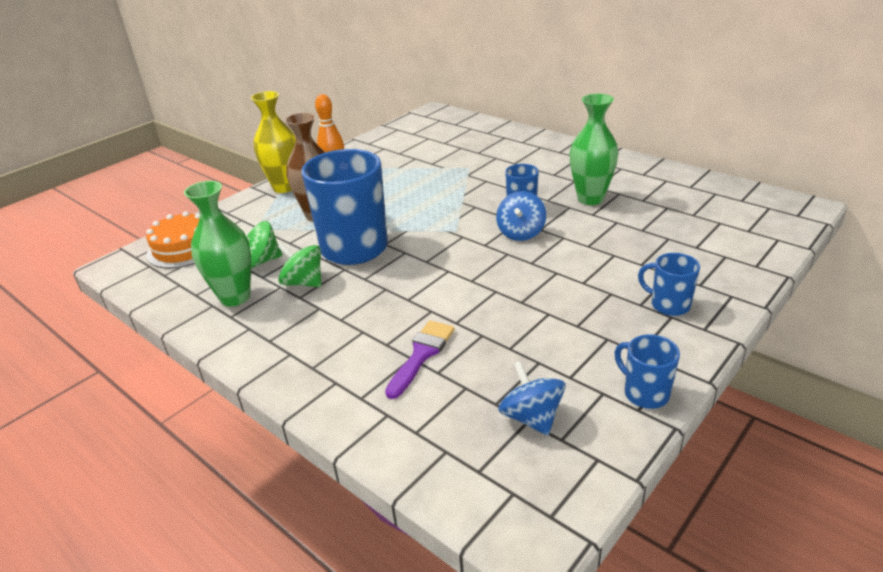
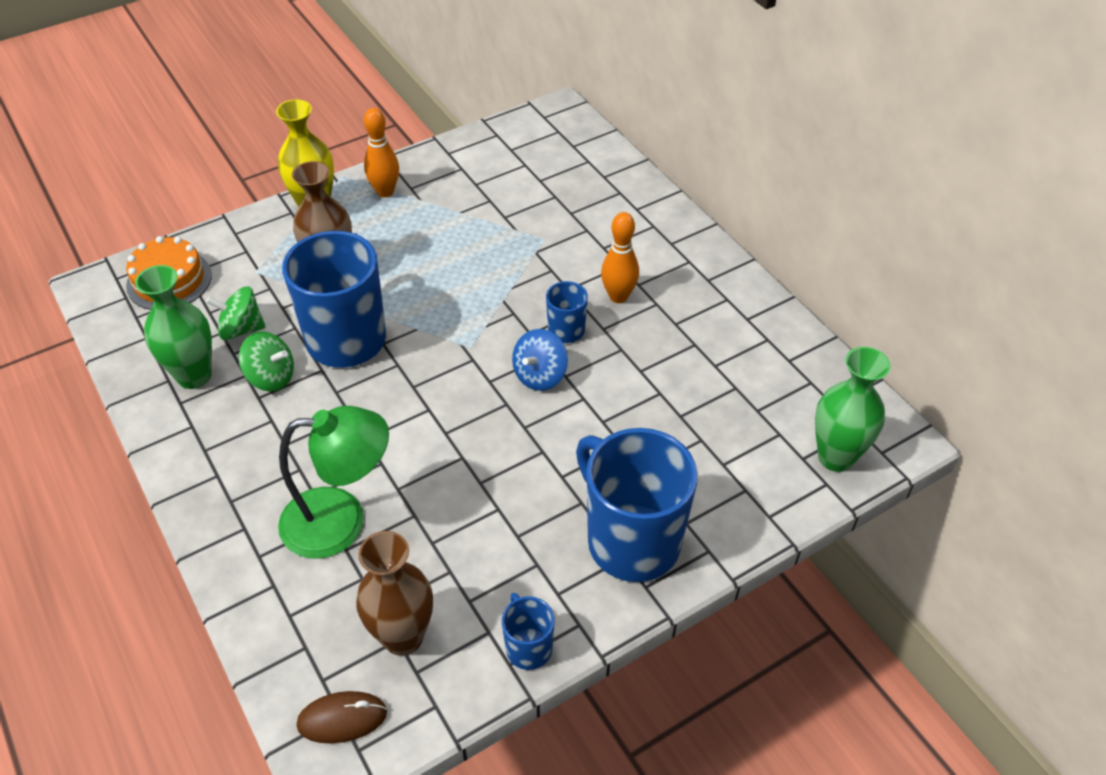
camera: 15 degrees right, 15 degrees up
(303, 282) = (271, 377): green spinning top -> green spinning top turned 150 degrees clockwise
(421, 354) = (341, 521): purple brush -> green lamp
(518, 495) = (342, 719): none -> brown mouse
(531, 417) = (403, 637): blue spinning top -> brown vase
(545, 182) = (618, 296): none -> orange bowling pin
(590, 199) = (654, 343): green vase -> green vase (835, 457)
(669, 305) = (631, 541): blue mug -> blue mug, size x2.14

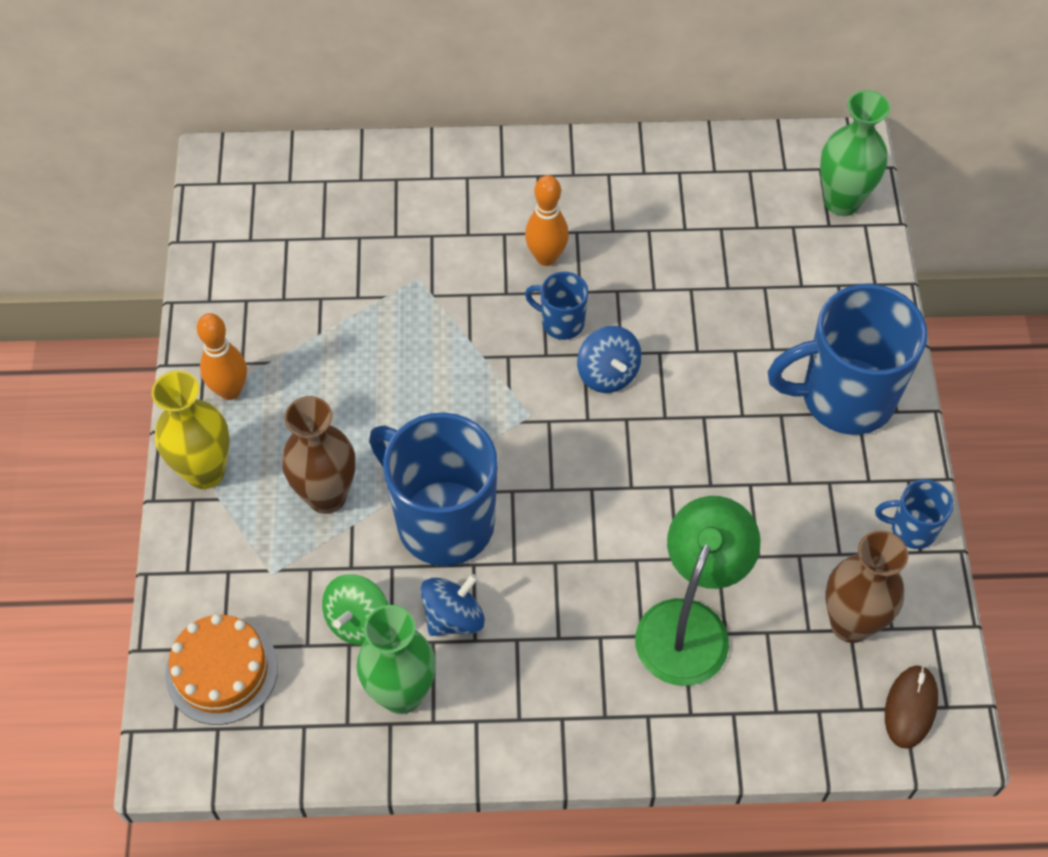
camera: 60 degrees left, 10 degrees up
(271, 377) = (453, 617): green spinning top -> blue spinning top

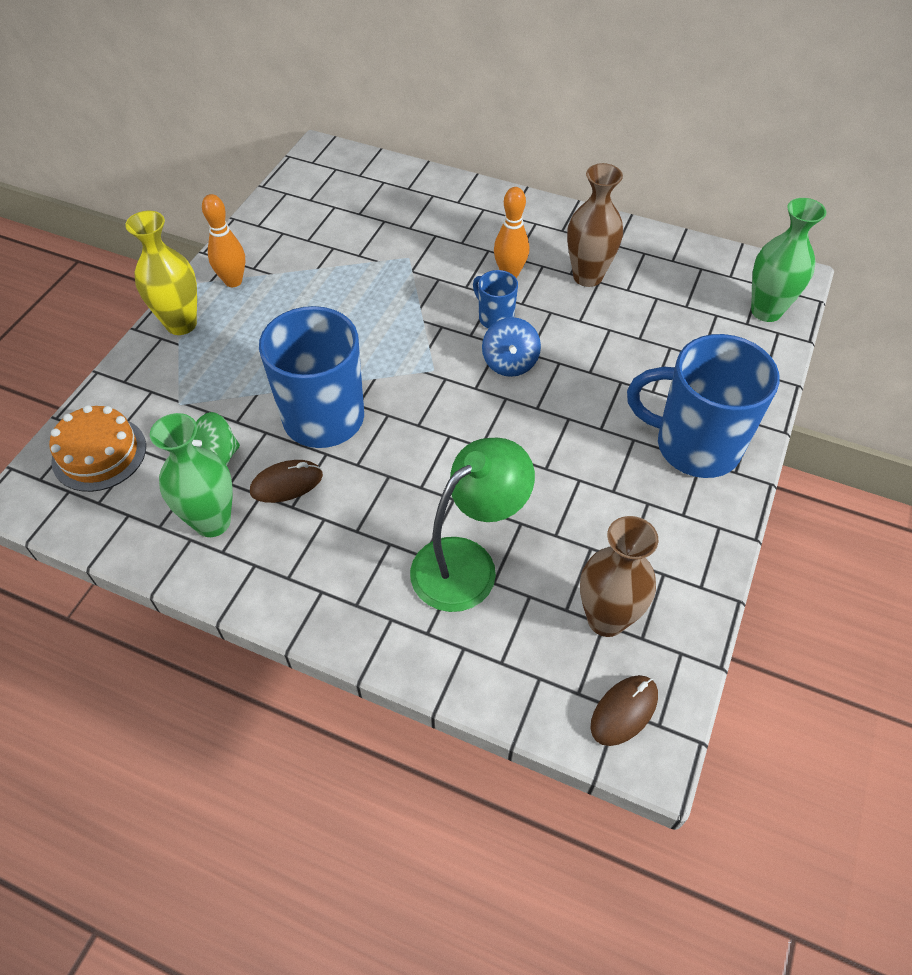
camera: 25 degrees right, 5 degrees down
(326, 496) = (252, 369): brown vase -> brown vase (587, 276)
(453, 617) = (286, 484): blue spinning top -> brown mouse
(912, 529) = (702, 566): blue mug -> none

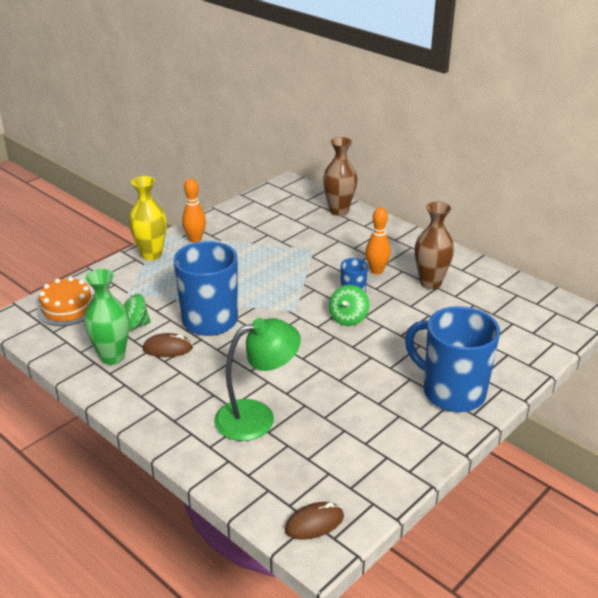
camera: 20 degrees right, 20 degrees down
(510, 363) = (348, 318): blue spinning top -> green spinning top
(606, 619) = (332, 471): brown vase -> brown vase (339, 211)
(766, 311) = (552, 328): green vase -> none

